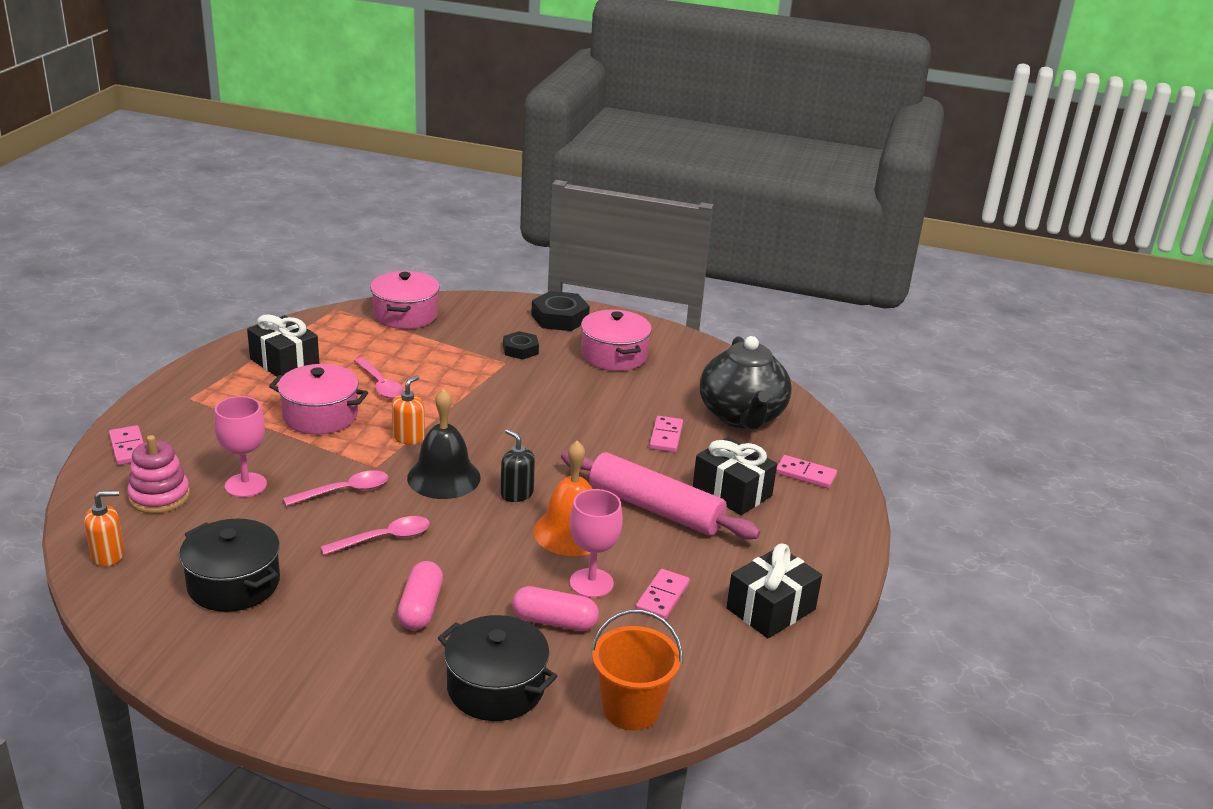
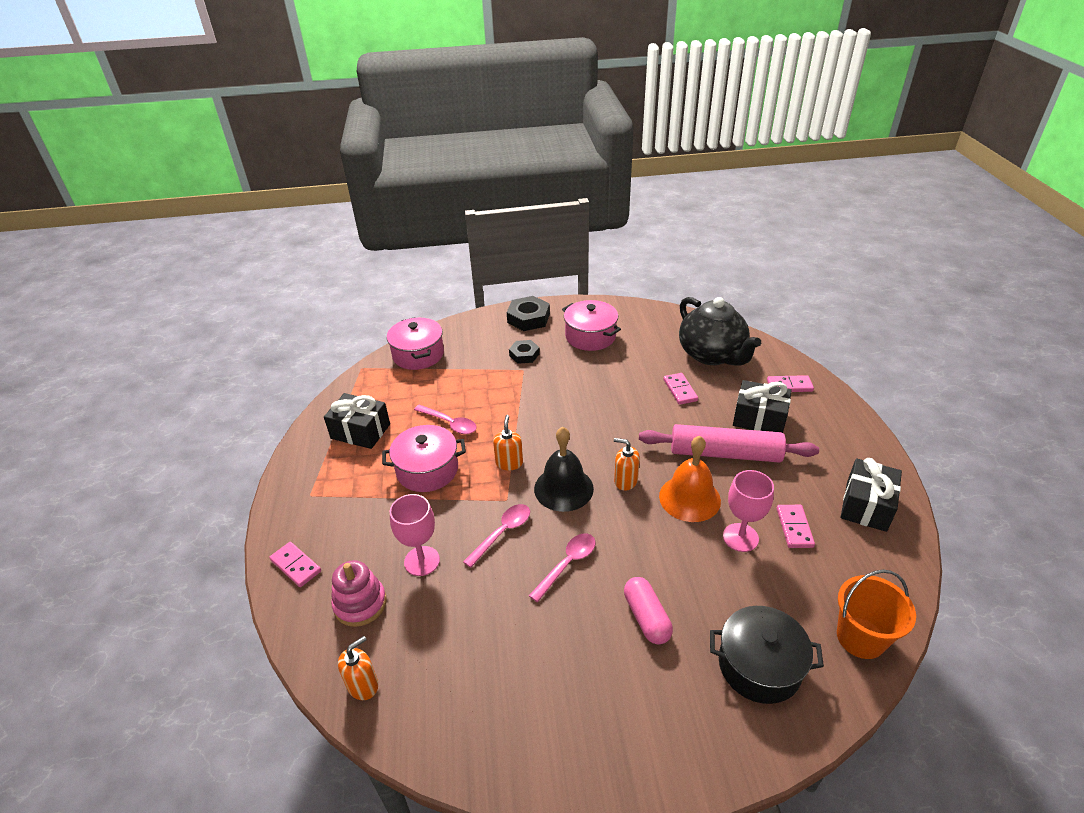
camera: 20 degrees left, 10 degrees up
(233, 584) = (489, 664): black pot -> none
(516, 494) = (625, 481): black soap dispenser -> orange soap dispenser
(554, 621) = (746, 584): pink capsule -> none

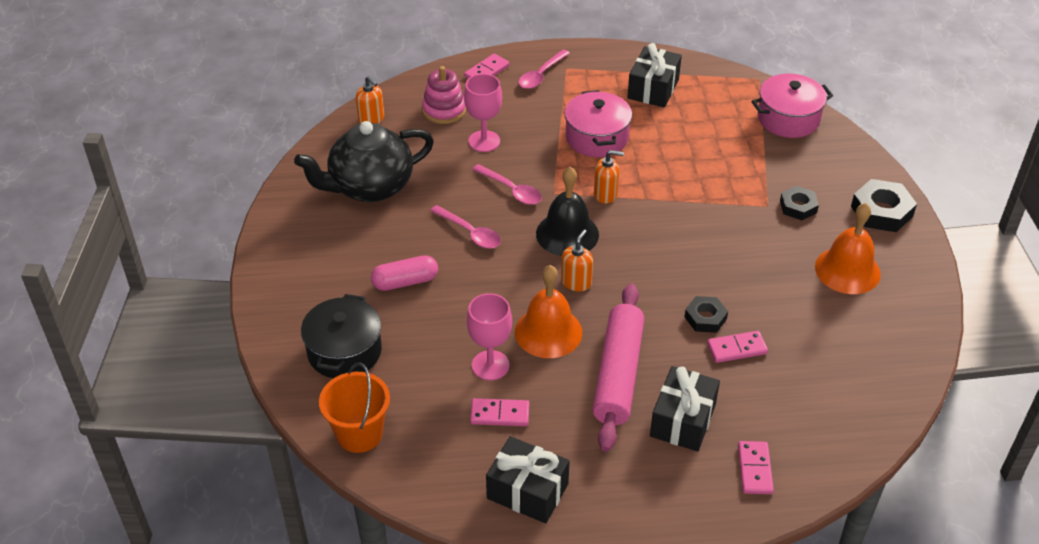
camera: 90 degrees right, 5 degrees up
(449, 423) = (666, 149): pink spoon -> pink spoon (541, 75)
(590, 336) = (847, 270): pink pot -> orange bell
(652, 405) = (705, 318): none -> black nut
(712, 355) = (819, 394): black teapot -> black teapot (370, 187)

